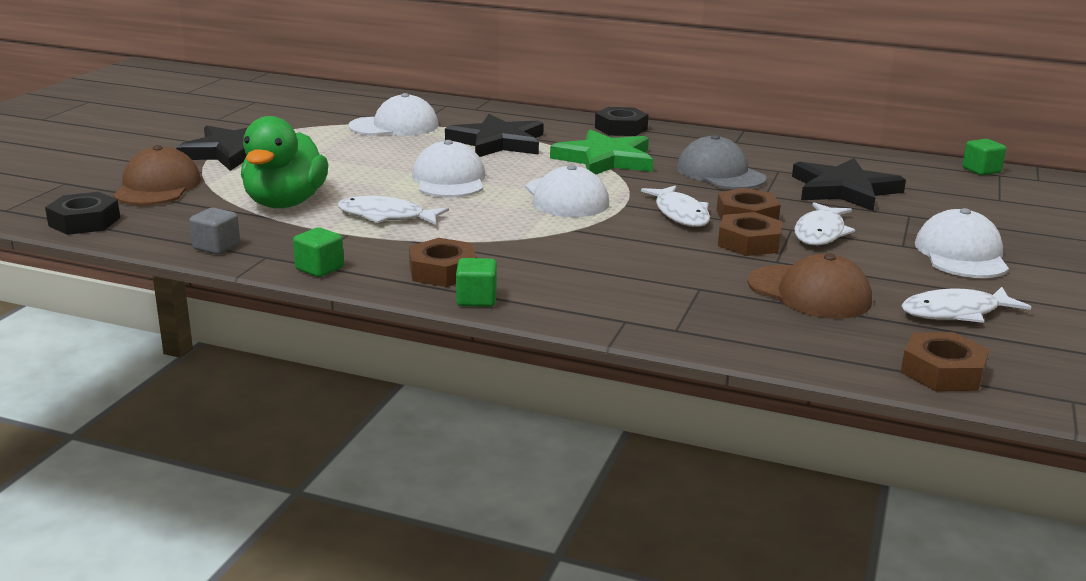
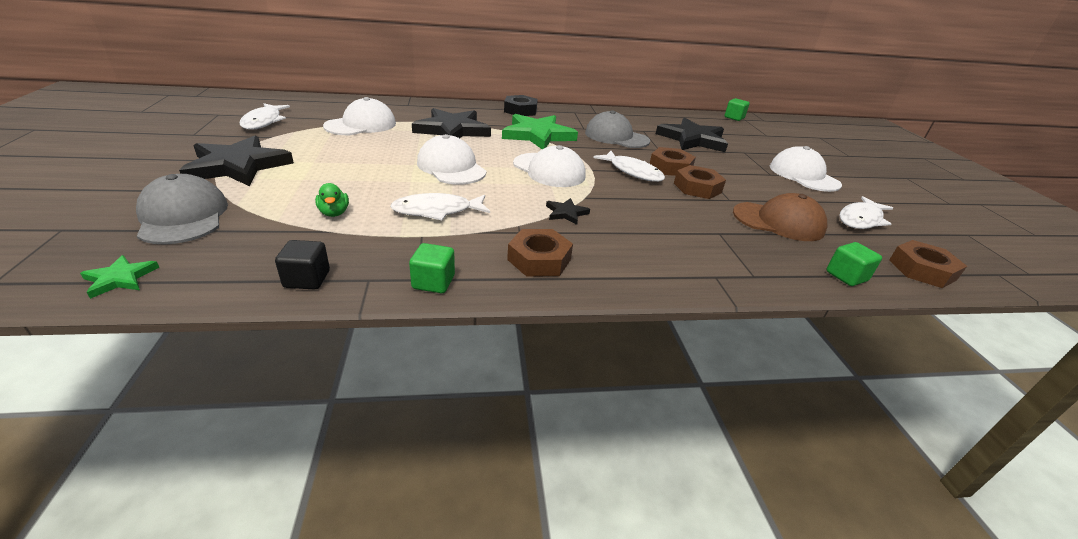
camera: 30 degrees left, 10 degrees up
(84, 222) = (120, 278): black nut -> green star
(157, 187) = (183, 216): brown cap -> grey cap
(216, 247) = (307, 279): grey cube -> black cube
(285, 203) = (334, 213): green duck -> green duck, size x0.41
(476, 299) = (596, 284): green cube -> green cube (846, 276)
(528, 240) = (566, 213): none -> black star
(820, 233) = (722, 173): white fish -> white fish (264, 121)

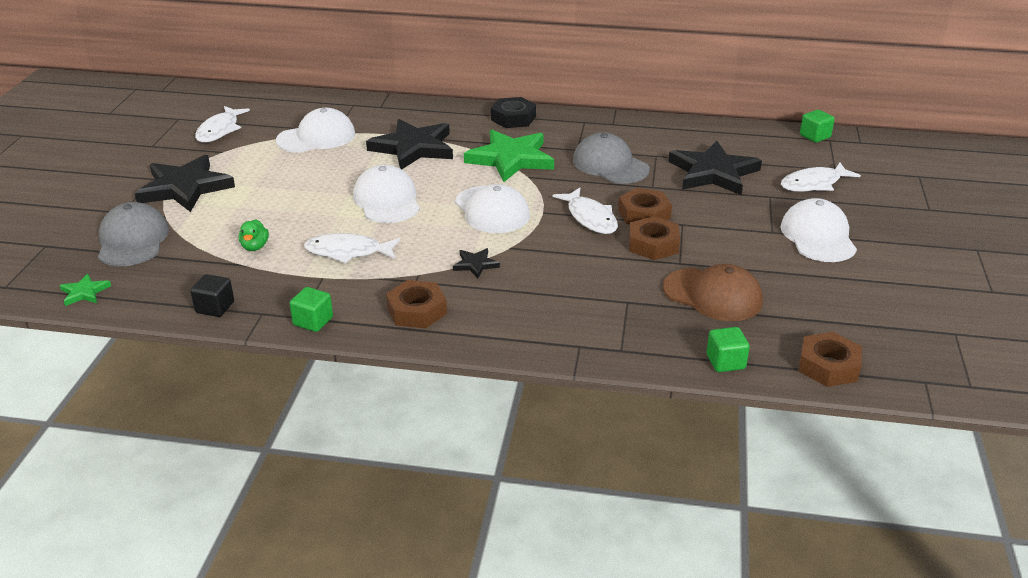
camera: 20 degrees right, 0 degrees up
(860, 219) = (826, 301): white fish -> white fish (814, 184)

